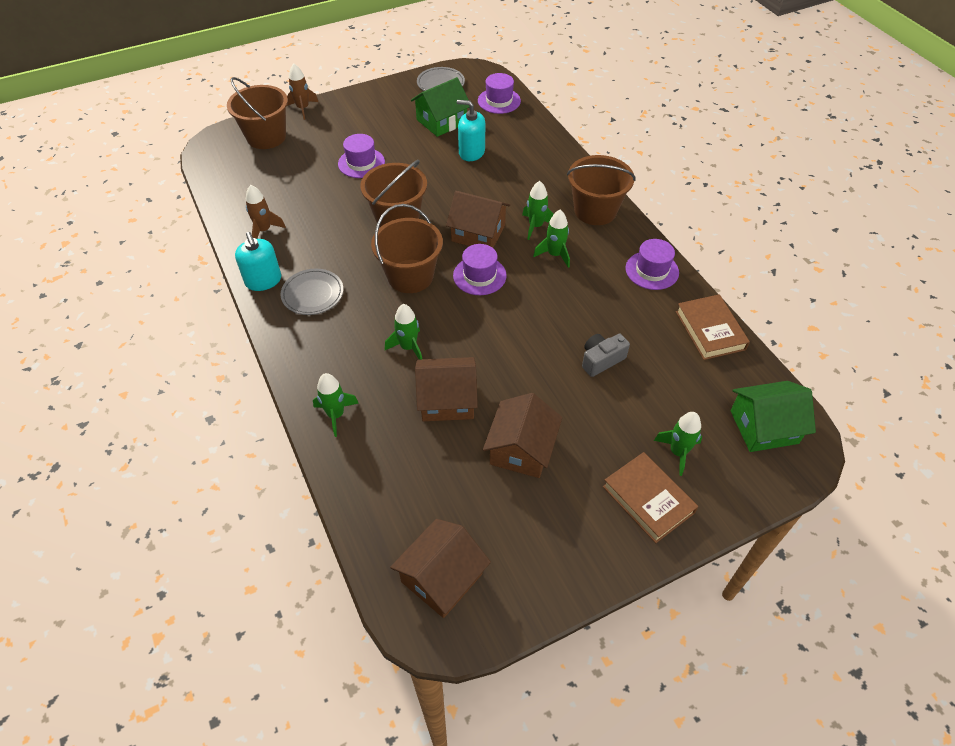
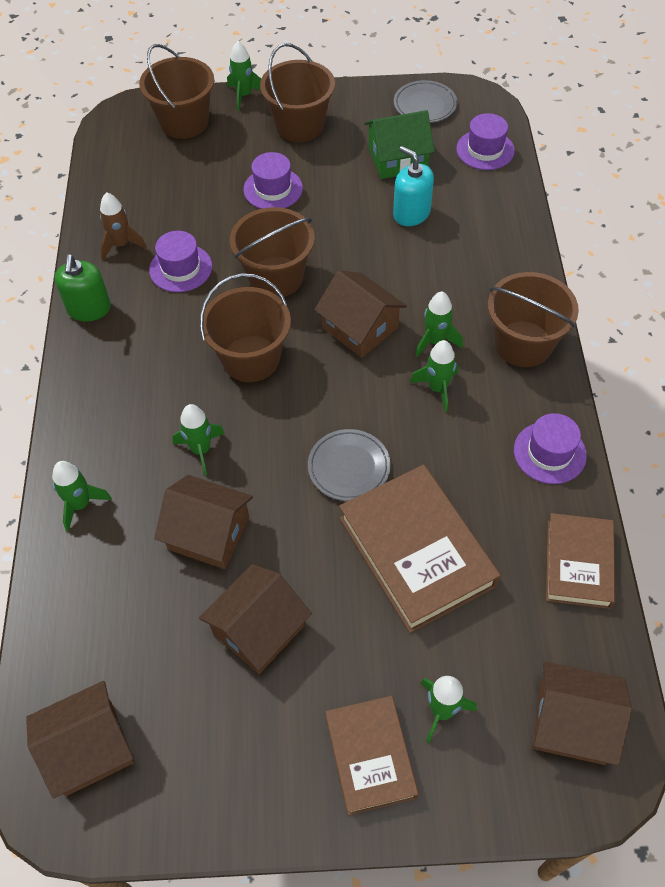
camera: 25 degrees right, 5 degrees up
(263, 280) = (89, 309): turquoise soap dispenser -> green soap dispenser
(303, 108) = (244, 95): brown rocket -> green rocket
(312, 294) = (132, 344): grey plate -> grey plate (349, 467)
(357, 118) = (299, 125): none -> brown bucket
(479, 275) = (331, 385): purple hat -> purple hat (180, 268)
(601, 360) = (416, 552): grey camera -> brown book
(763, 427) = (571, 723): green house -> brown house

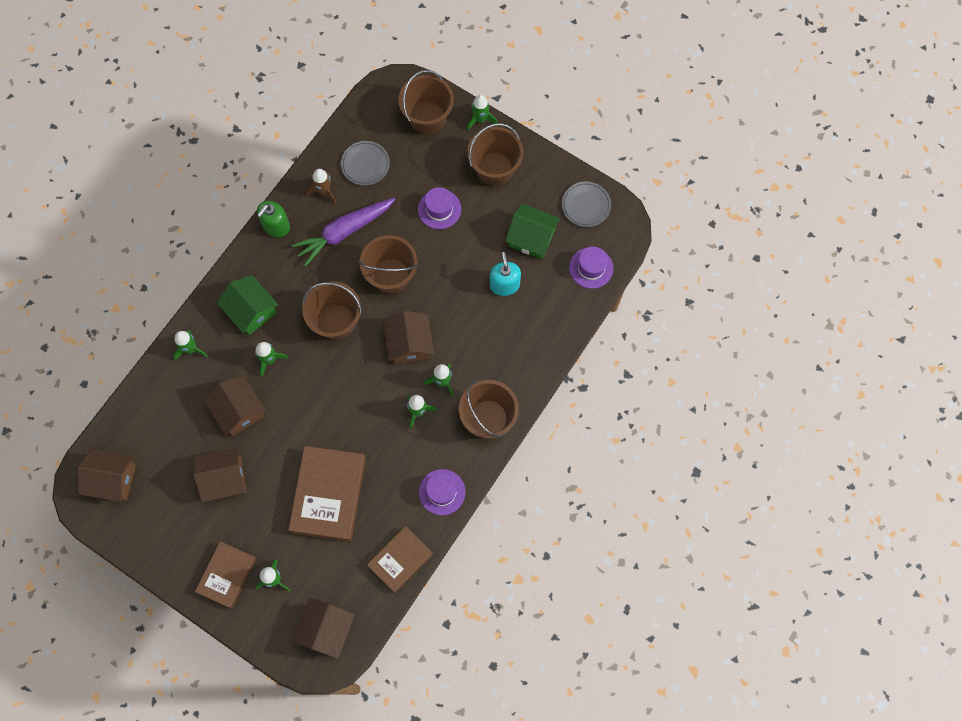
camera: 35 degrees right, 15 degrees up
(130, 412) = (251, 310): none -> green house
(180, 268) = (344, 232): purple hat -> purple carrot
(349, 467) = (334, 424): grey plate -> grey plate (365, 164)
(571, 723) = (326, 629): brown house -> brown house turned 60 degrees clockwise

